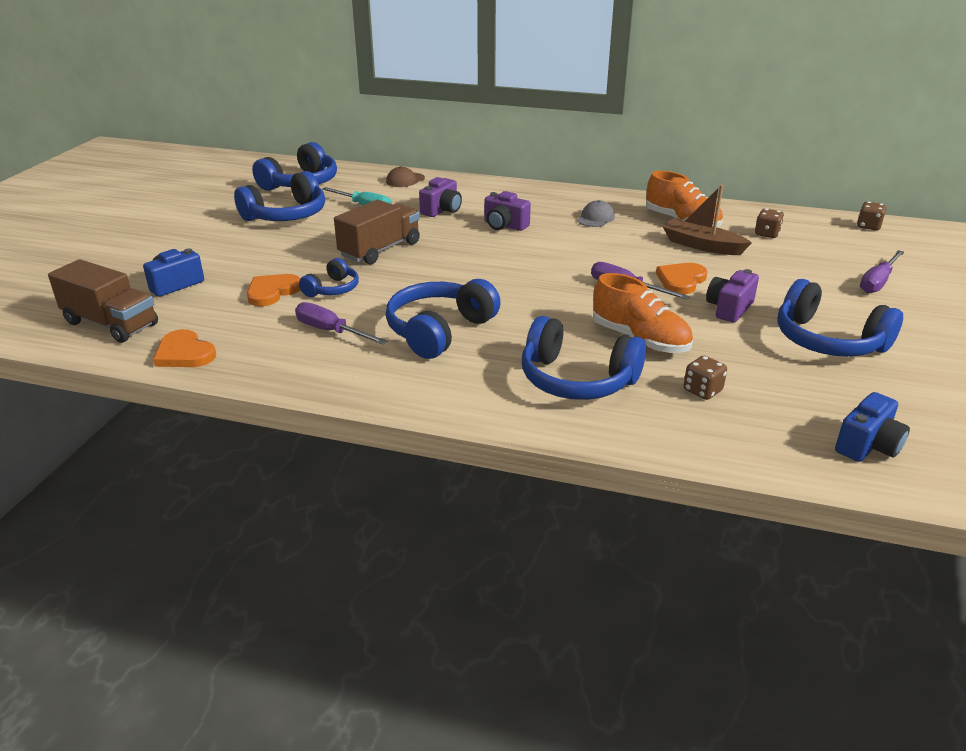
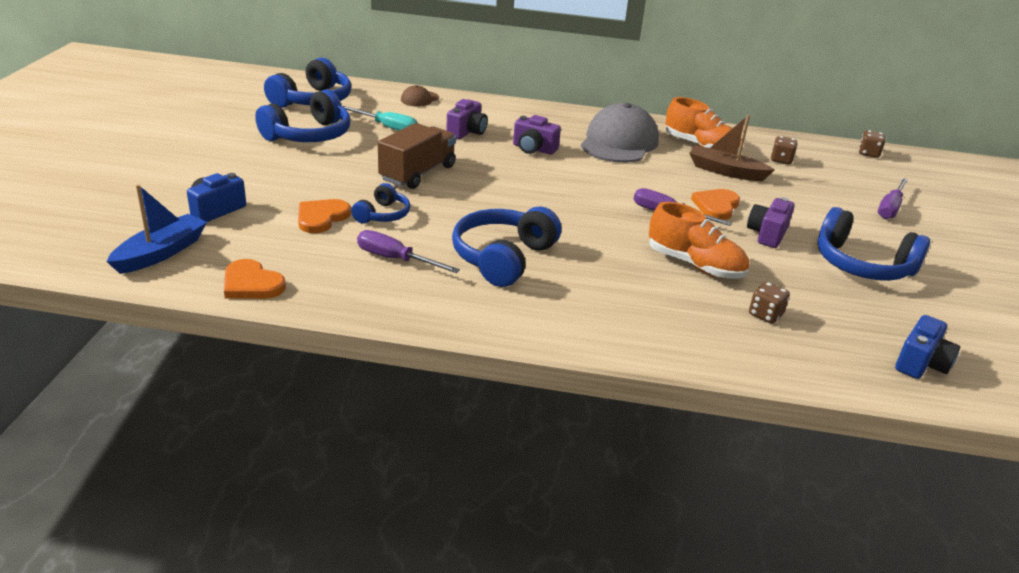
camera: 10 degrees left, 0 degrees up
(111, 324) = (161, 253): brown truck -> blue boat
(577, 379) = (648, 306): blue headphones -> none
(595, 218) = (619, 142): grey cap -> grey cap, size x2.22

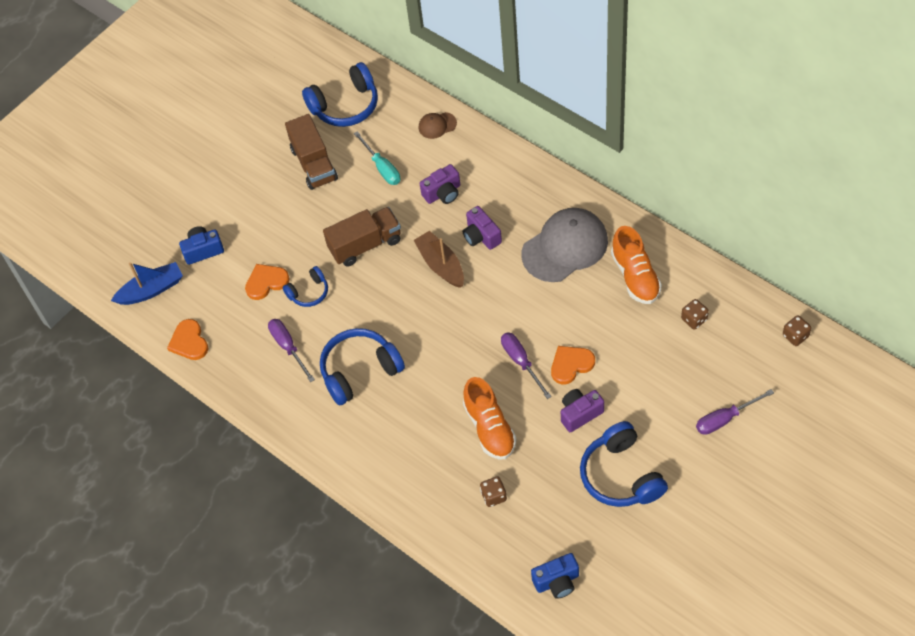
camera: 40 degrees right, 25 degrees up
(309, 135) = (314, 164): blue headphones -> brown truck
(725, 171) = (624, 320): brown boat -> brown boat (441, 265)

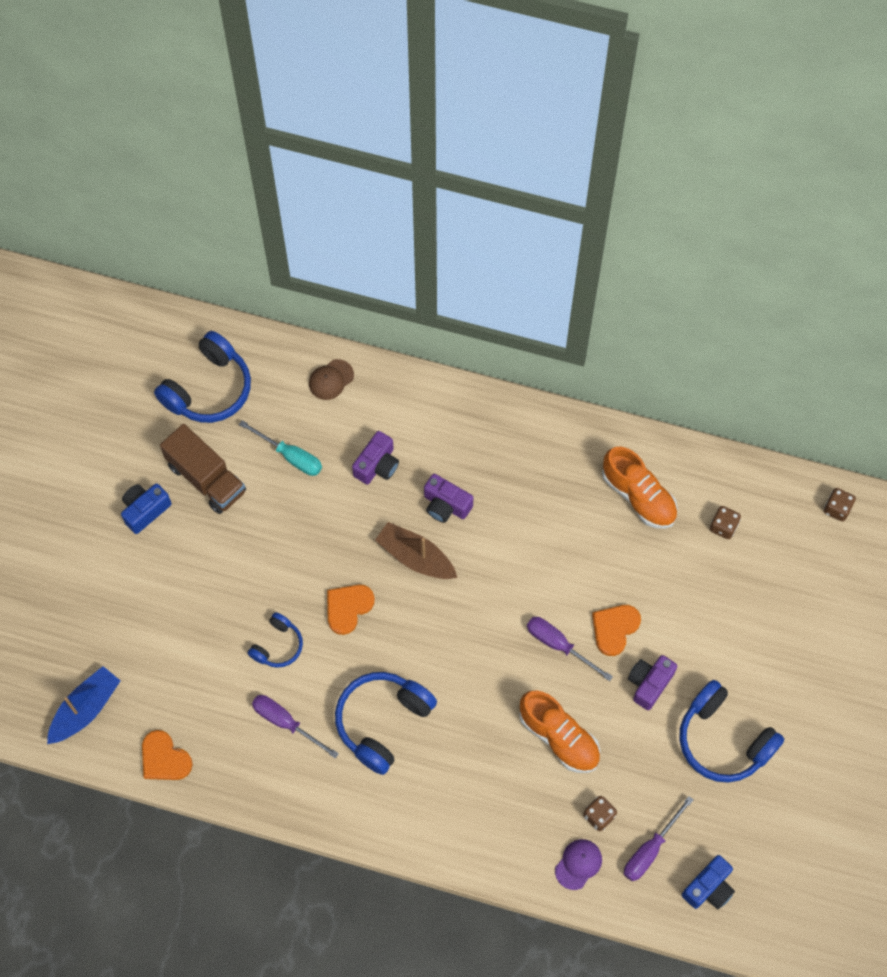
camera: 30 degrees left, 10 degrees up
(203, 250) = (124, 636): blue camera -> blue camera (145, 510)
(266, 282) = (221, 650): orange heart -> orange heart (348, 608)
(365, 245) = (316, 562): brown truck -> none
(460, 525) = (578, 864): none -> purple cap
(565, 247) = (546, 486): grey cap -> none
(725, 419) = (804, 633): purple screwdriver -> purple screwdriver (650, 849)

